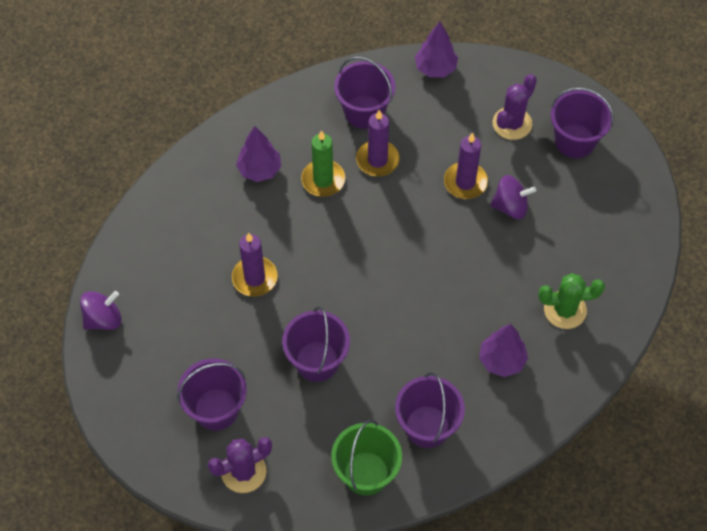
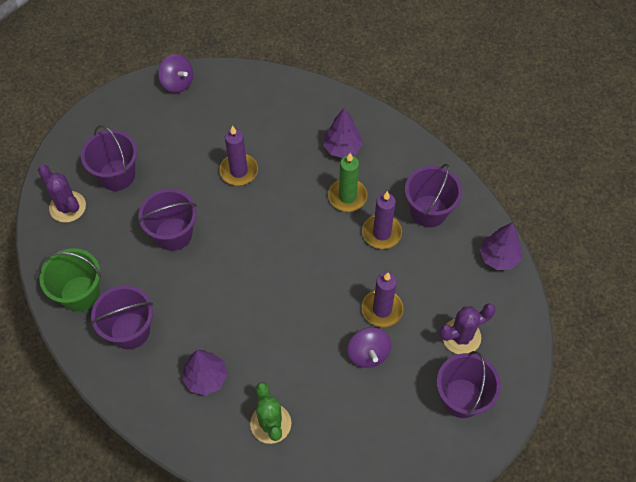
camera: 75 degrees right, 0 degrees up
(512, 123) = (461, 336): purple cactus -> purple cactus turned 45 degrees counterclockwise

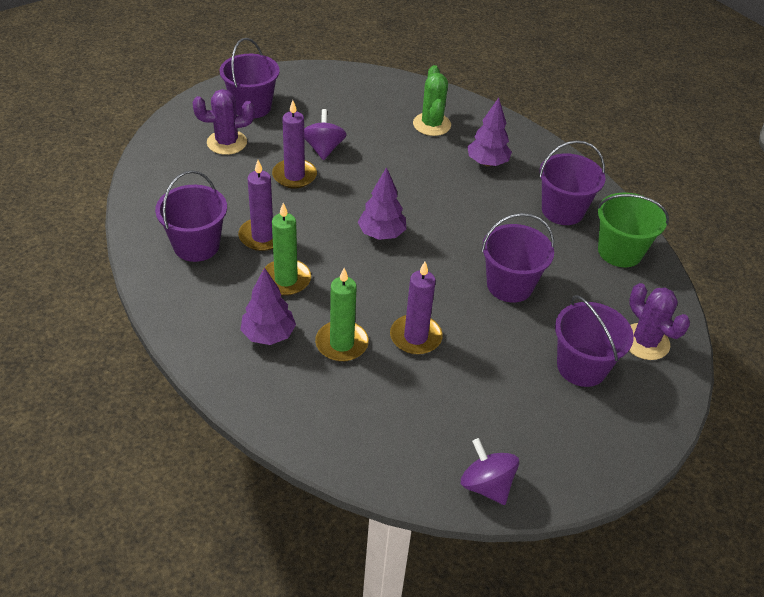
camera: 170 degrees left, 15 degrees down
(289, 153) = (341, 343): none -> green candle
(498, 257) = (147, 190): purple tree -> purple tree (381, 234)

